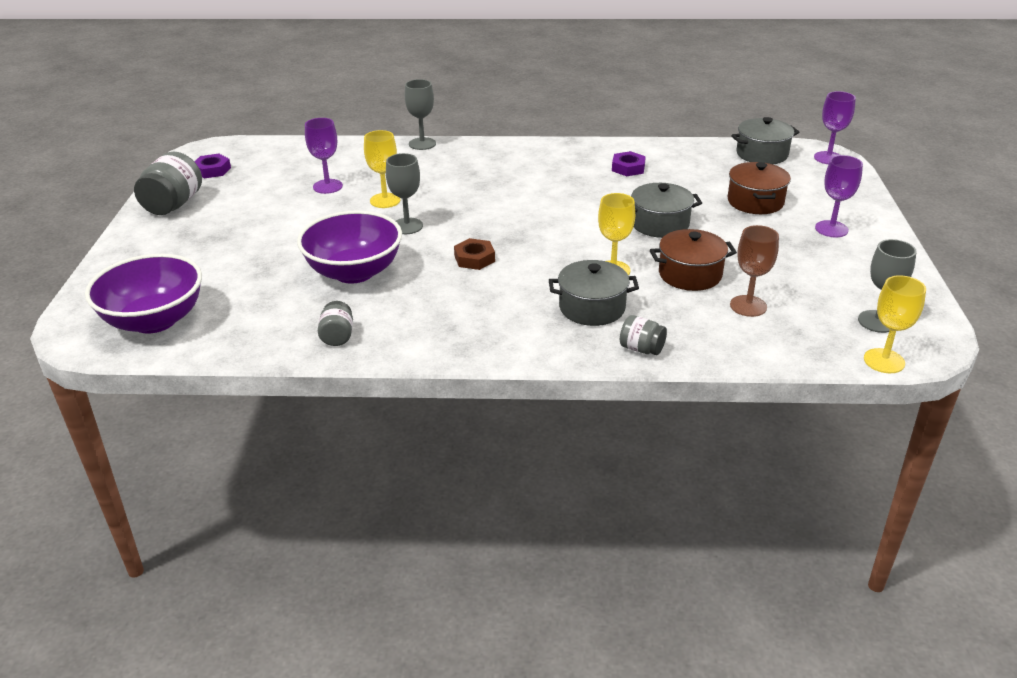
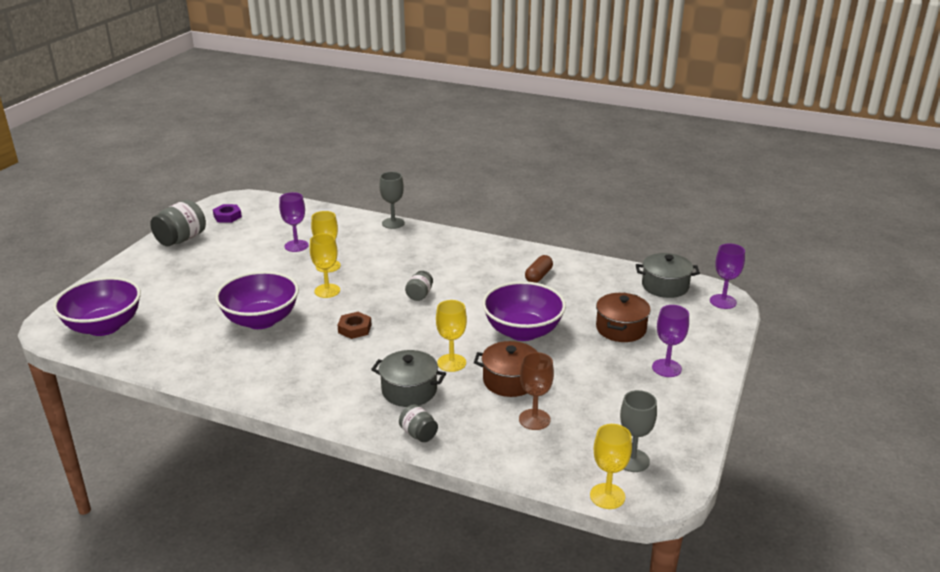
camera: 20 degrees right, 5 degrees down
(337, 336) = (211, 368): grey jar -> grey jar (419, 295)
(407, 226) = (327, 291): grey goblet -> yellow goblet
(628, 168) = (538, 276): purple nut -> brown capsule
(660, 224) = (522, 331): grey pot -> purple bowl

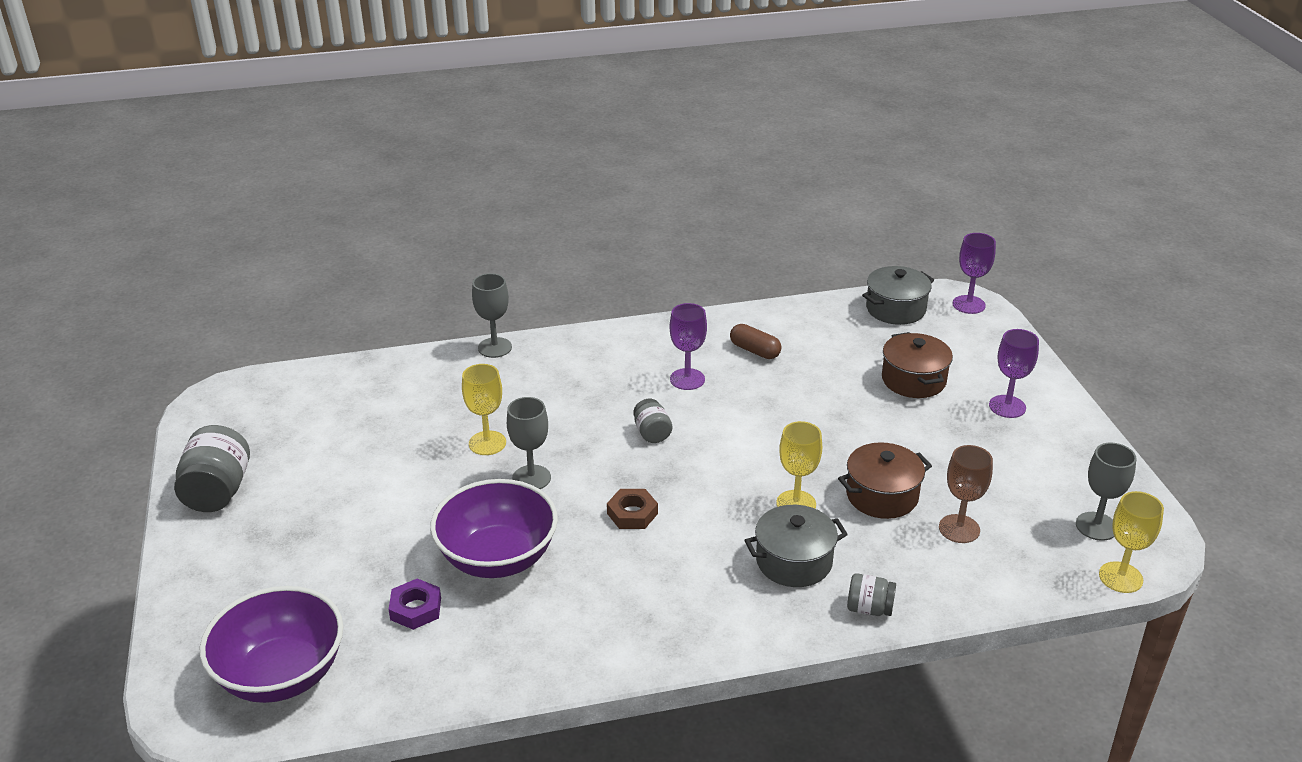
camera: 35 degrees left, 5 degrees up
(227, 216) = (243, 428): purple nut -> purple nut (415, 609)
(296, 246) = (405, 432): purple goblet -> purple goblet (687, 379)
(327, 291) = (531, 478): yellow goblet -> grey goblet
(522, 331) = (822, 428): purple bowl -> none
(538, 276) = (754, 351): brown capsule -> brown capsule turned 45 degrees counterclockwise

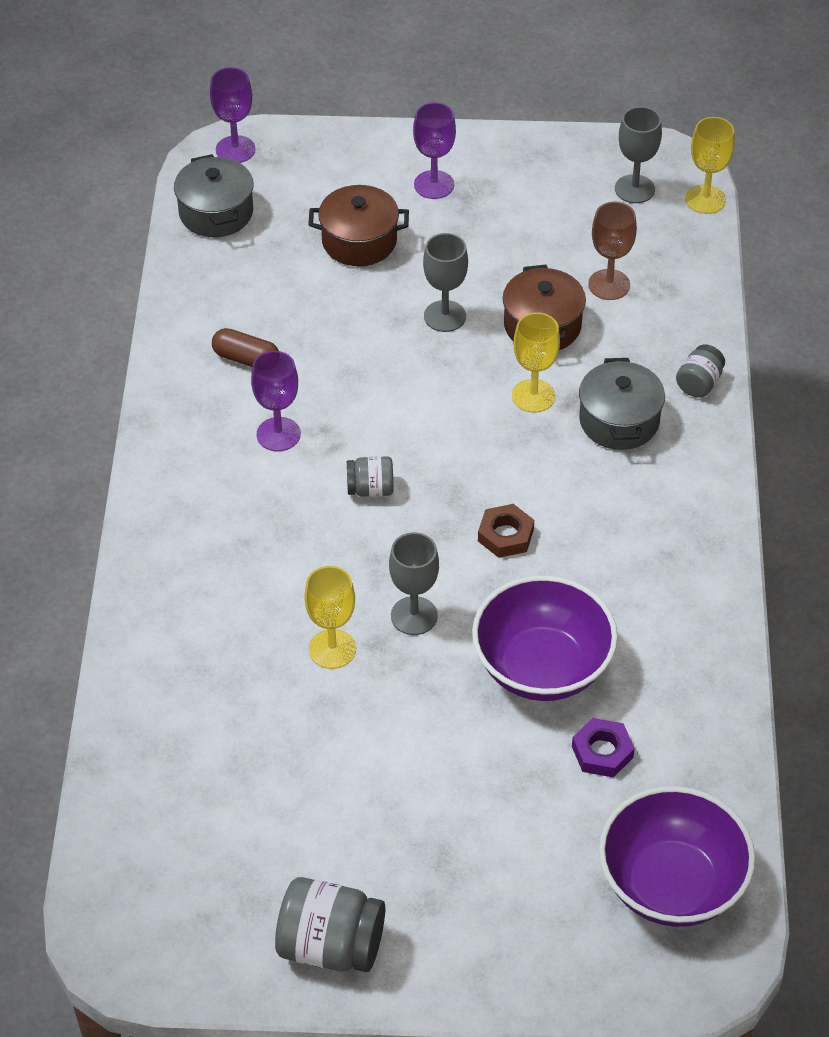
camera: 75 degrees left, 15 degrees up
(495, 347) = (128, 613): grey goblet -> grey goblet (445, 316)
(754, 351) = (246, 359): brown capsule -> brown capsule turned 60 degrees clockwise

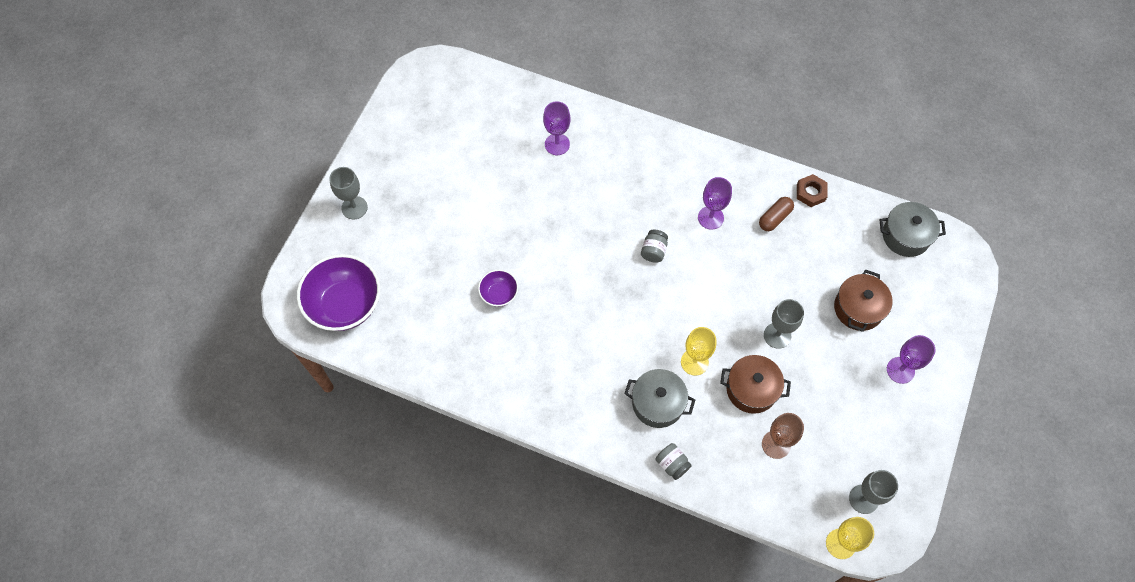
camera: 110 degrees right, 15 degrees up
(235, 150) = (963, 263): purple goblet -> purple goblet (557, 144)
(330, 946) = (386, 149): grey jar -> none
(332, 649) = (552, 199): yellow goblet -> none
(414, 616) = (558, 244): grey goblet -> grey goblet (354, 207)
(505, 535) = (594, 308): brown nut -> brown nut (811, 192)
(542, 667) = (499, 294): purple bowl -> purple bowl, size x0.49
(602, 752) = (434, 303): purple nut -> none

